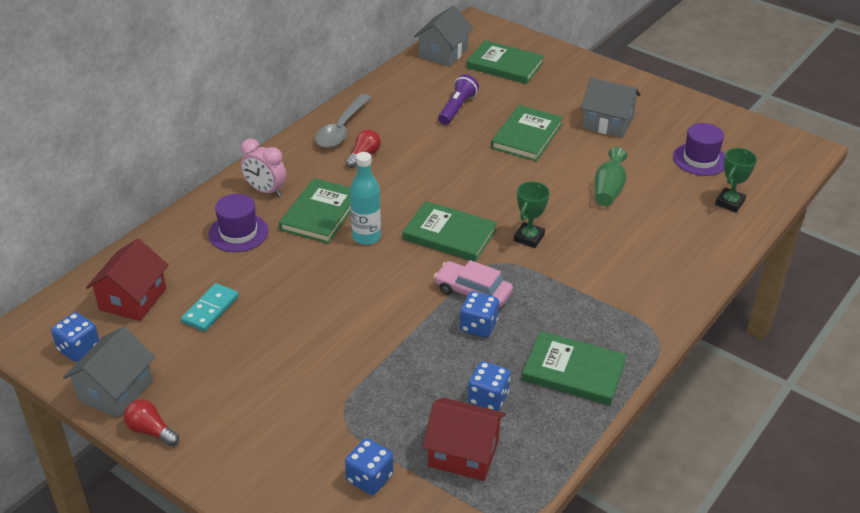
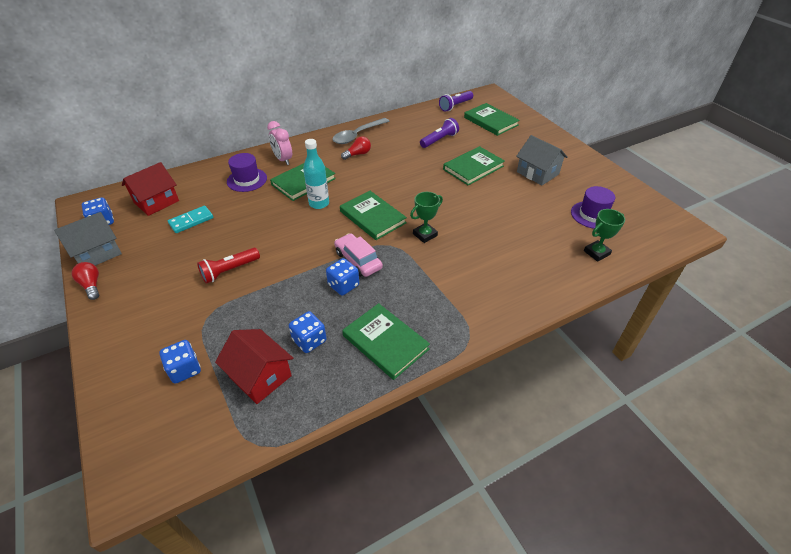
camera: 25 degrees right, 5 degrees up
(322, 354) = (229, 271): none -> red flashlight
(443, 53) = (455, 106): grey house -> purple flashlight
(608, 190) = (506, 218): green vase -> none

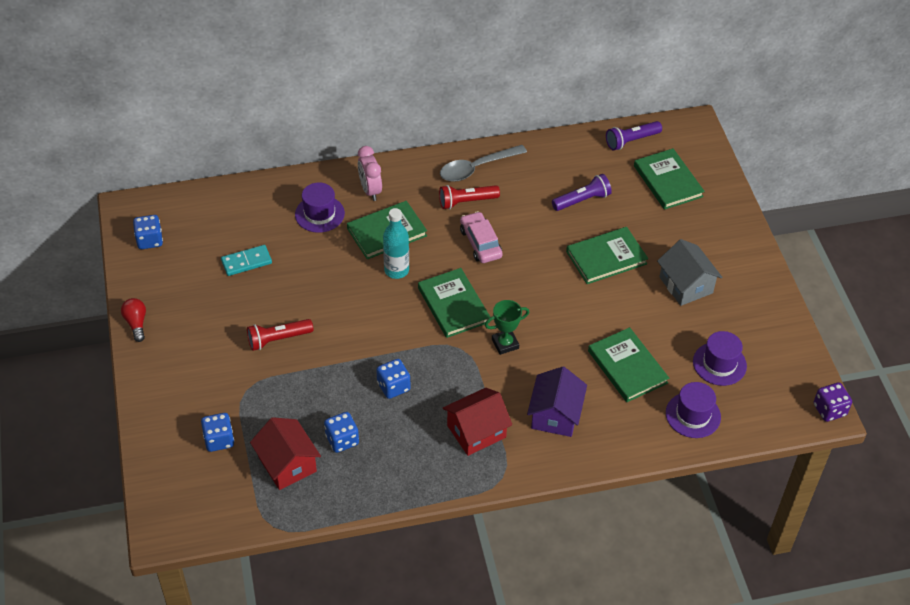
camera: 15 degrees right, 5 degrees up
(97, 253) = (143, 283): grey house -> none
(156, 201) = (210, 224): red house -> red house (476, 431)
(358, 154) = (466, 202): red light bulb -> red flashlight
(358, 260) = (418, 359): pink car -> pink car (480, 243)
(385, 342) = (416, 461): green book -> green book (627, 367)
(490, 277) = (555, 415): none -> purple house
(596, 253) = (693, 415): green trophy -> purple hat
(690, 228) = (829, 410): none -> purple dice

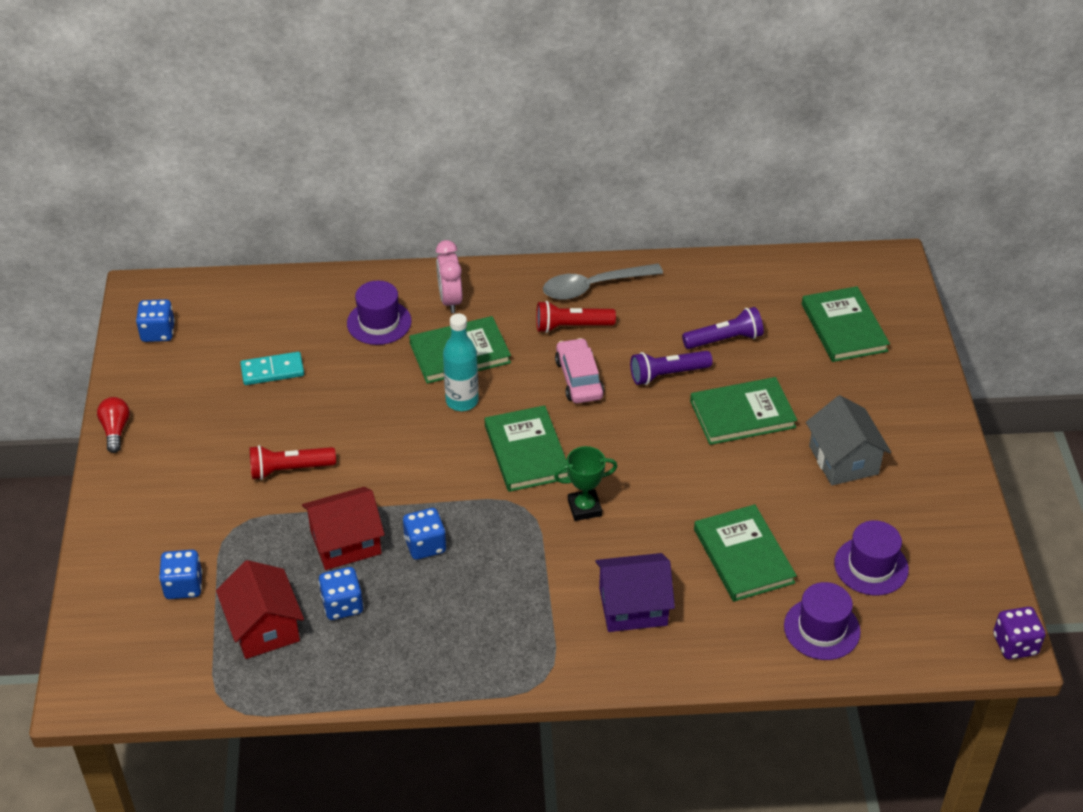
camera: 10 degrees right, 5 degrees down
(476, 431) = (522, 615): red house -> red house (345, 542)
(555, 415) = (633, 606): purple house -> purple house turned 60 degrees clockwise
(631, 141) = (804, 273): purple flashlight -> purple flashlight (667, 374)

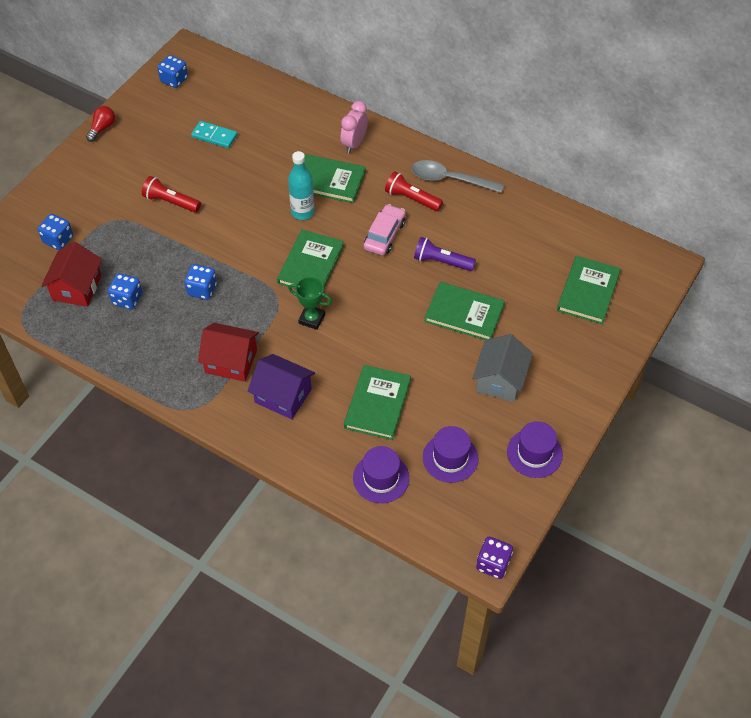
camera: 35 degrees right, 10 degrees up
(345, 542) = (161, 263): red house -> red house (231, 361)
(379, 322) = (300, 136): purple hat -> purple hat (534, 453)
(724, 339) = (500, 258): purple flashlight -> none

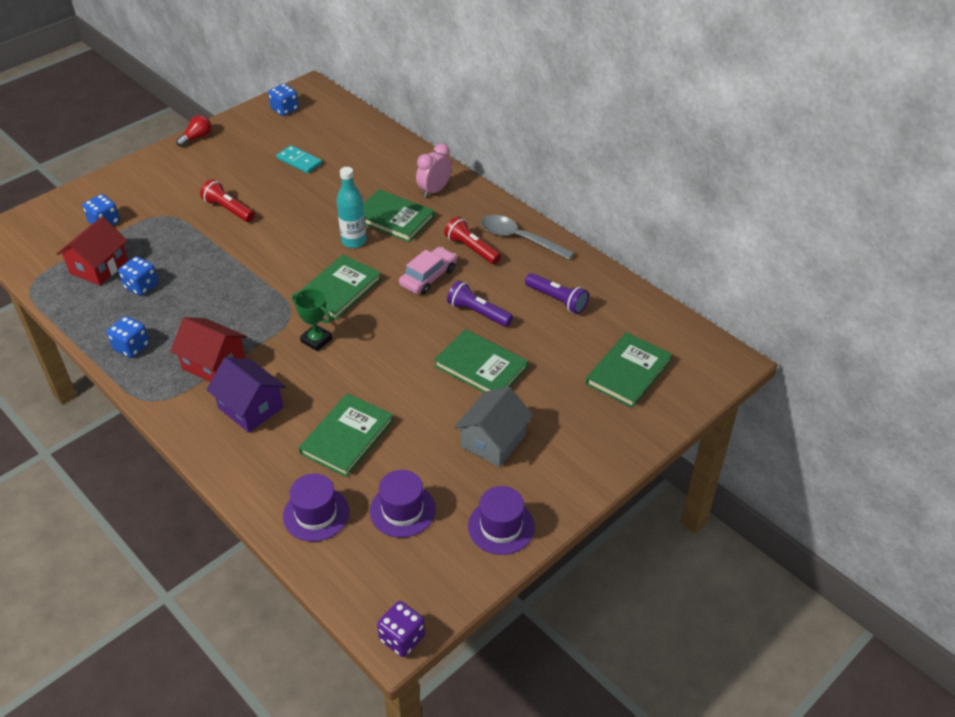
camera: 15 degrees right, 10 degrees down
(202, 289) = (219, 292): blue dice -> blue dice (131, 347)
(504, 235) = (557, 300): none -> purple flashlight

